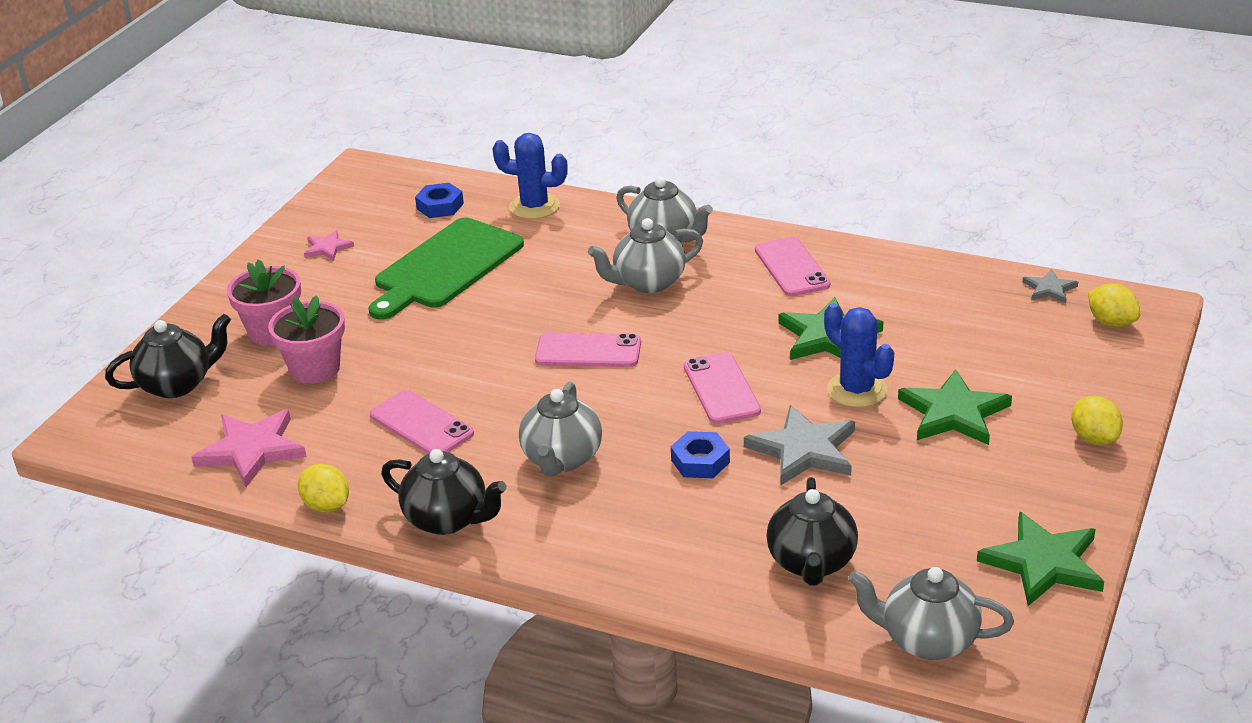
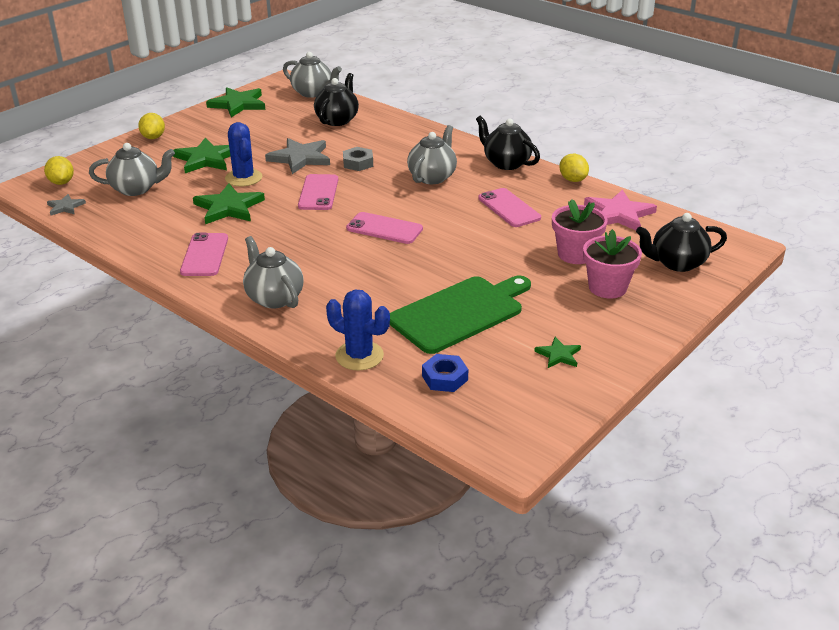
camera: 165 degrees left, 0 degrees up
(327, 248) = (558, 355): pink star -> green star
(648, 282) = (313, 266): grey teapot -> grey teapot (136, 189)
(700, 461) = (358, 163): blue nut -> grey nut

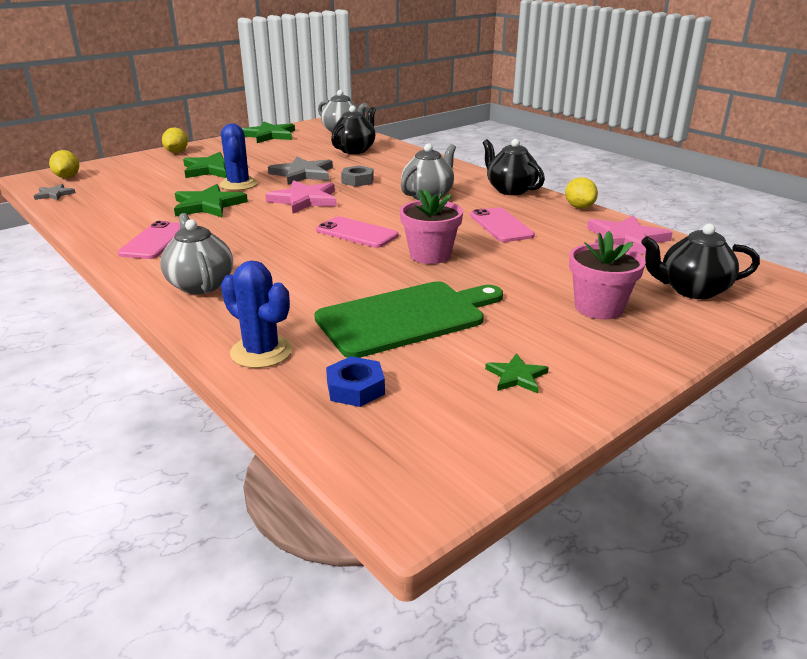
camera: 10 degrees right, 5 degrees down
(136, 189) = (131, 186): grey teapot -> none
(318, 193) = (304, 200): pink phone -> pink star
(575, 254) = (566, 272): pink flower pot -> pink flower pot (430, 255)

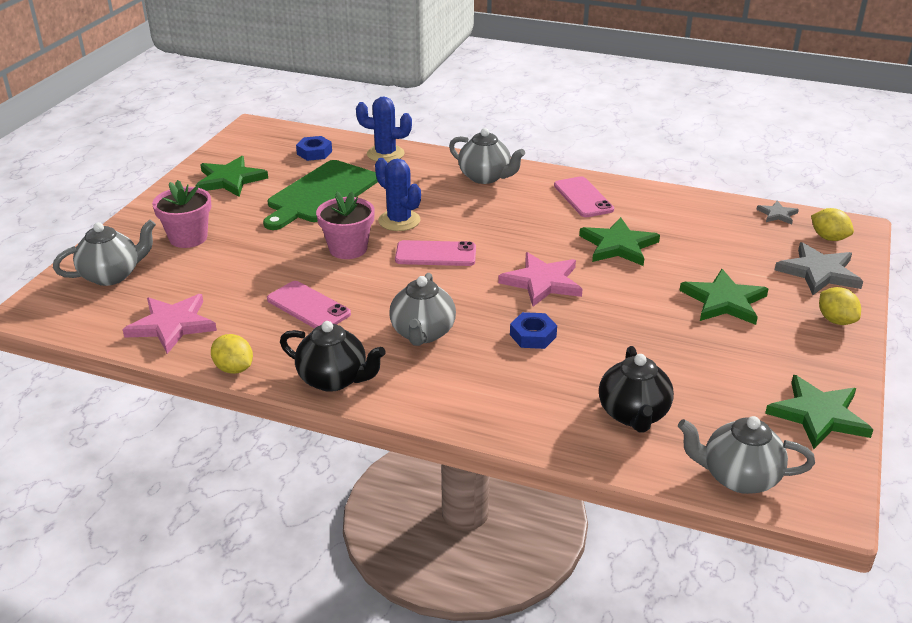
camera: 150 degrees right, 5 degrees up
(238, 184) = (647, 284): blue cactus -> blue cactus (399, 221)
(303, 174) = (613, 328): grey star -> grey star (819, 272)
(357, 181) = (533, 335): grey nut -> blue nut
(516, 376) = (230, 180): green star -> green star, size x1.88
(691, 290) = (112, 275): black teapot -> grey teapot

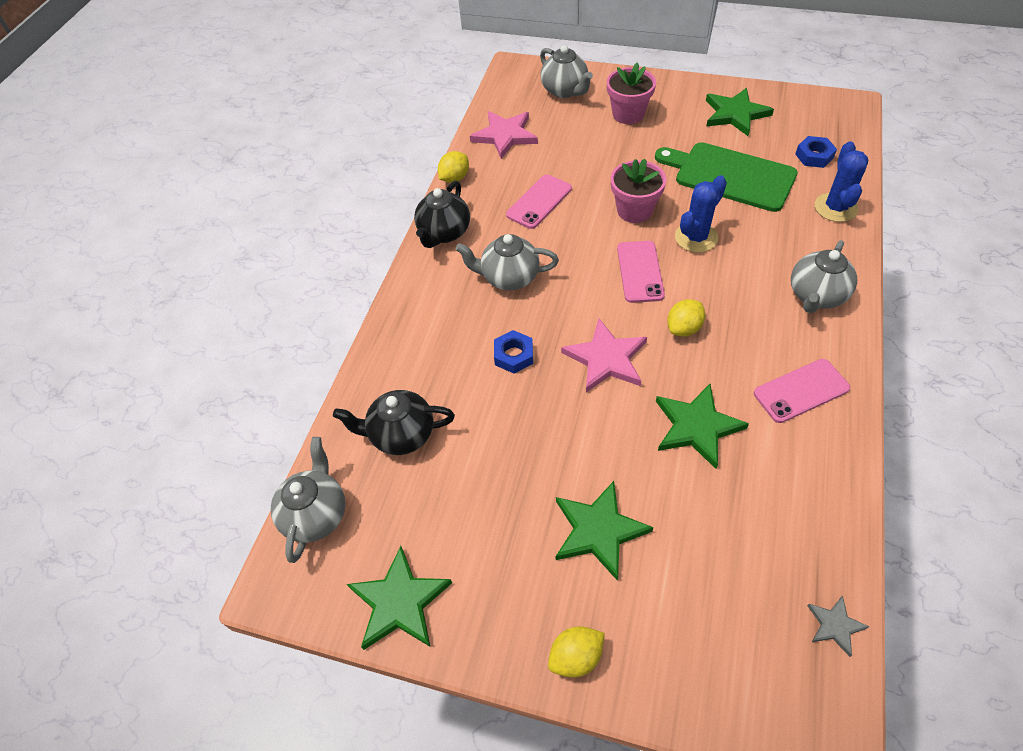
camera: 90 degrees right, 20 degrees up
(819, 272) = (686, 657): grey star -> none
(828, 238) = (786, 690): yellow lemon -> yellow lemon (684, 328)

